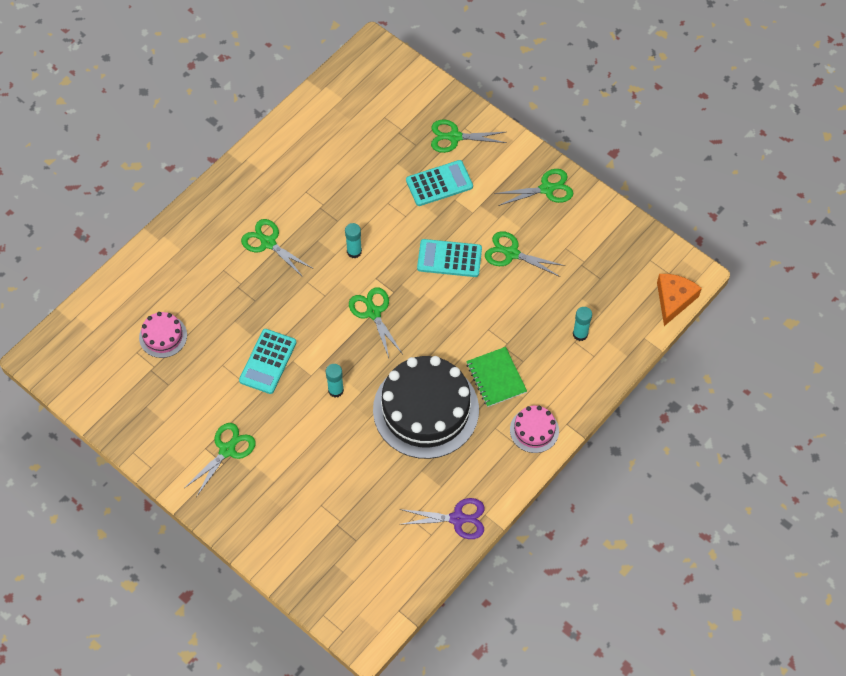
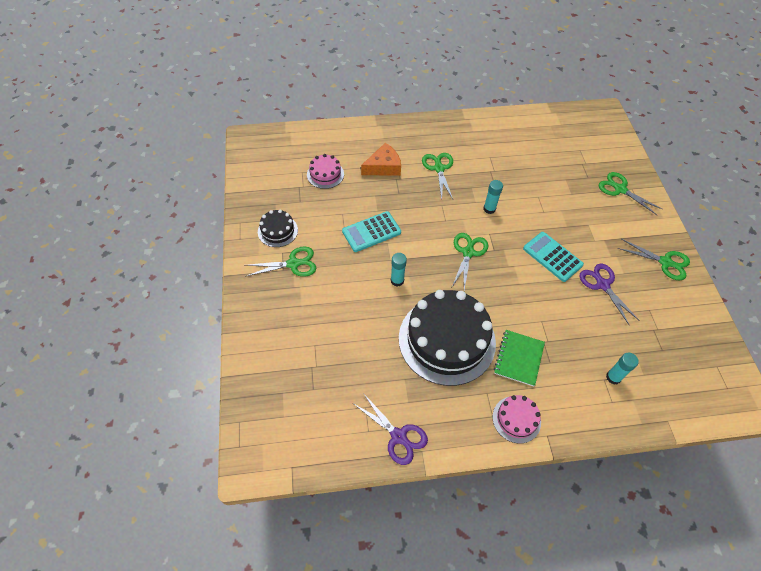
camera: 40 degrees right, 5 degrees down
(178, 431) = (277, 231): none -> black cake
(439, 183) = (585, 208): turquoise calculator -> none
(511, 253) = (602, 285): green scissors -> purple scissors
(674, 299) = (717, 411): orange cheese -> orange cheese (383, 167)

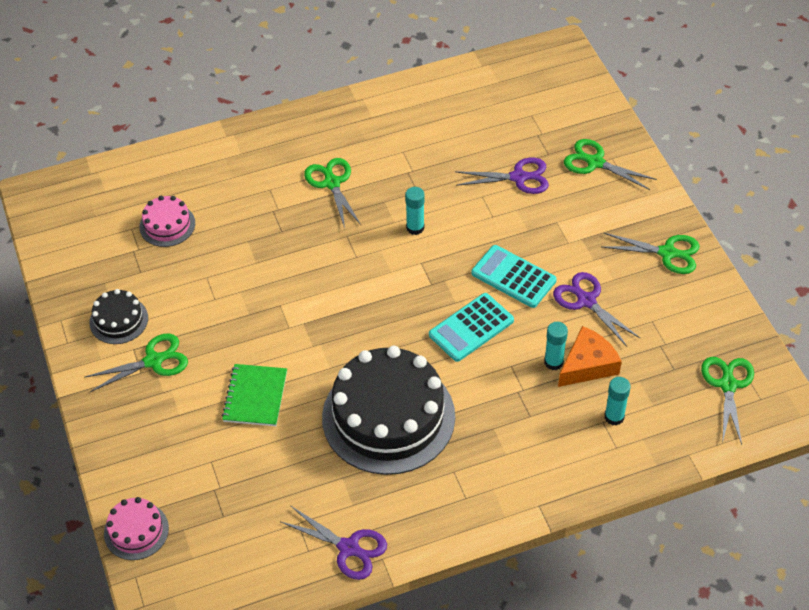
camera: 10 degrees left, 5 degrees down
(371, 232) = (254, 294): turquoise calculator -> turquoise calculator (471, 328)
(383, 167) = (251, 197): orange cheese -> orange cheese (588, 365)
(397, 280) = (305, 353): turquoise glue stick -> turquoise glue stick (553, 362)
(468, 252) = (396, 295): green scissors -> green scissors (728, 385)
(516, 419) = (496, 494): pink cake -> pink cake (136, 531)
(518, 358) = (488, 419): green notebook -> green notebook (255, 396)
(565, 189) = (518, 177): none -> purple scissors

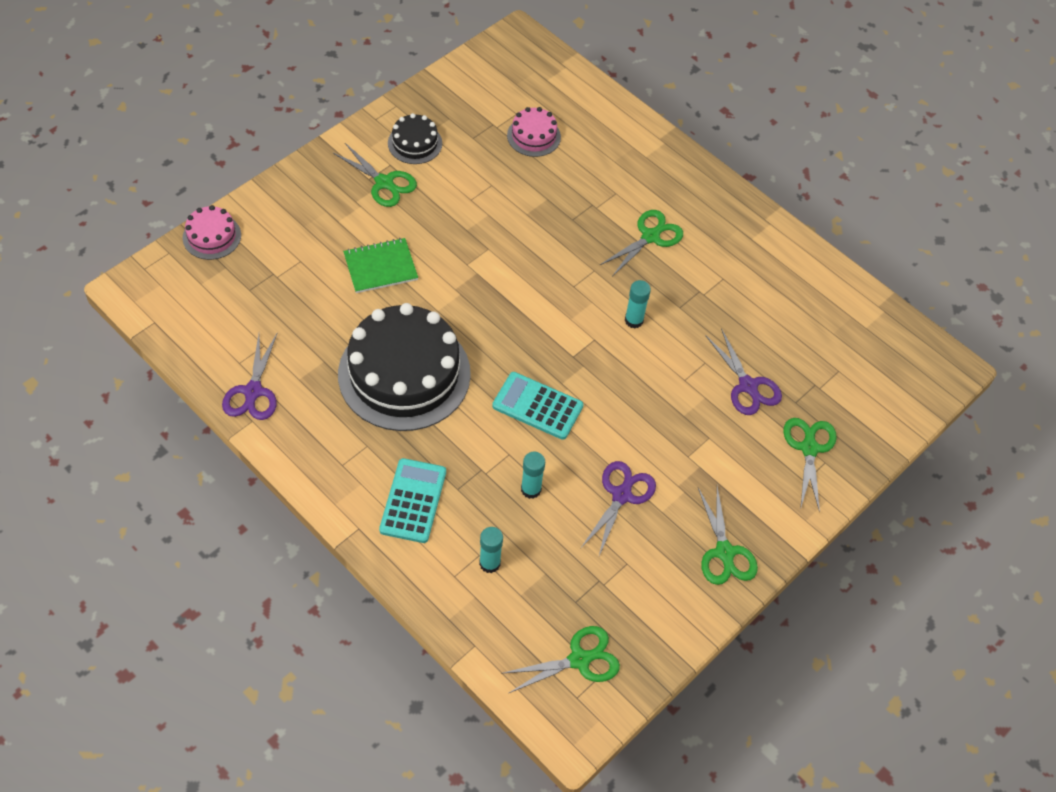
camera: 60 degrees right, 5 degrees up
(513, 277) = (618, 422): turquoise calculator -> turquoise calculator (413, 501)
(588, 365) = (542, 521): orange cheese -> none

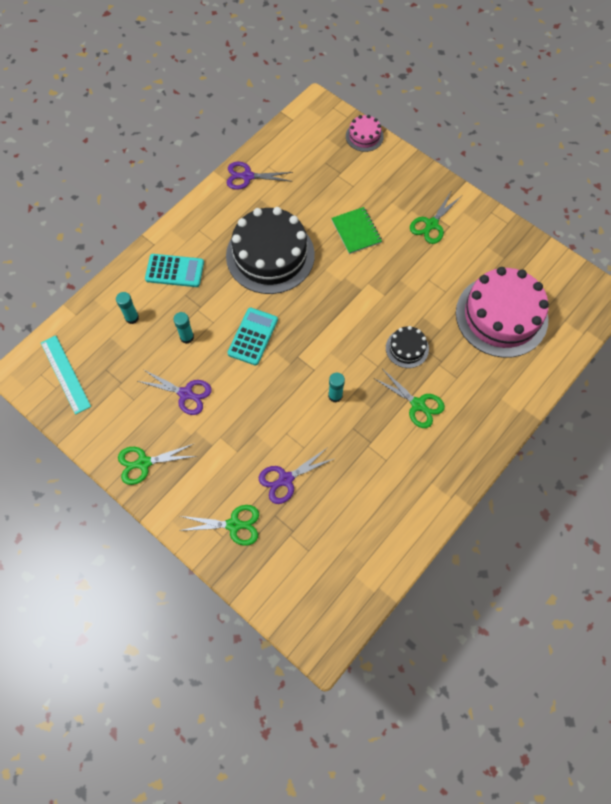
camera: 90 degrees right, 10 degrees up
(415, 143) = (473, 239): black cake -> black cake (407, 348)
(533, 136) = (501, 316): pink cake -> pink cake, size x2.17
(579, 660) = (65, 374): green scissors -> turquoise ruler

